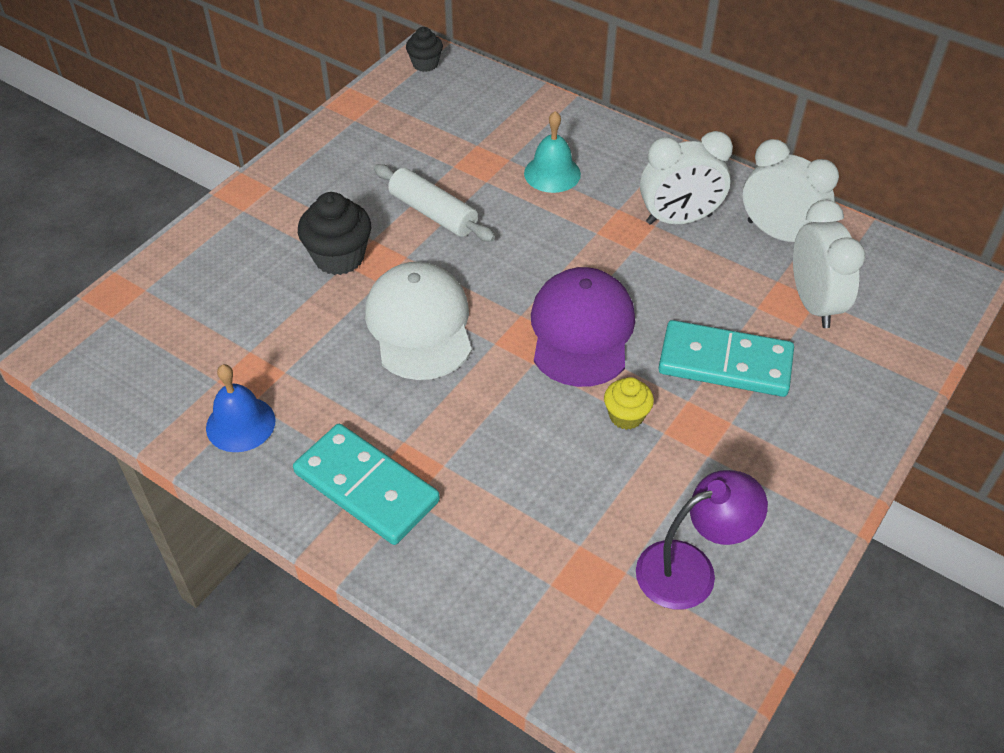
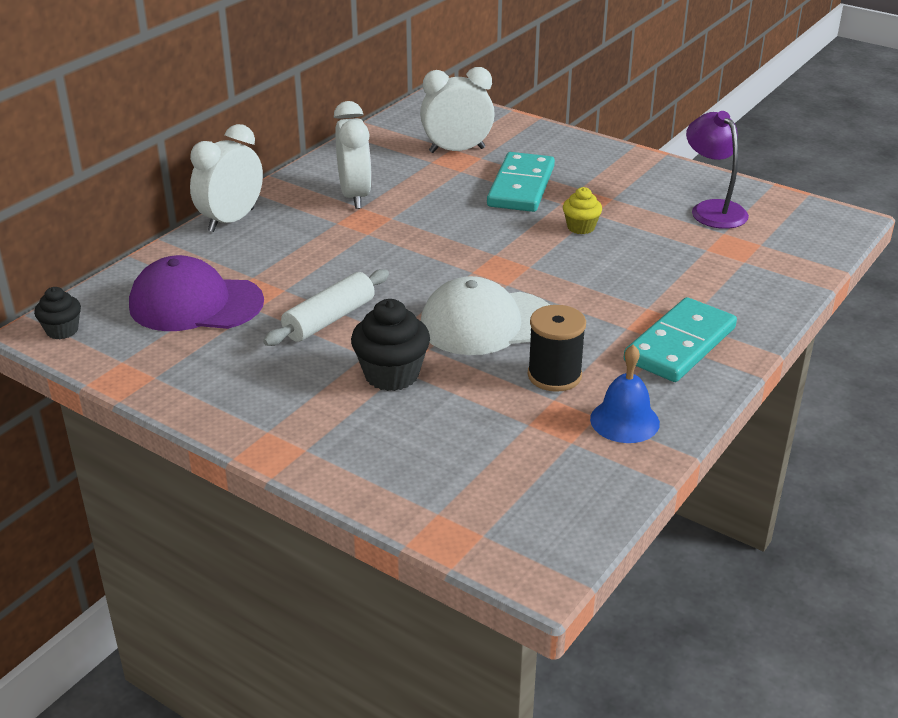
camera: 90 degrees left, 15 degrees down
(322, 374) = (554, 375): none -> black spool
(552, 173) = (280, 253): turquoise bell -> none
(581, 331) = (490, 243): purple cap -> purple cap (195, 304)
(778, 234) = (378, 157): white clock -> white clock (231, 220)

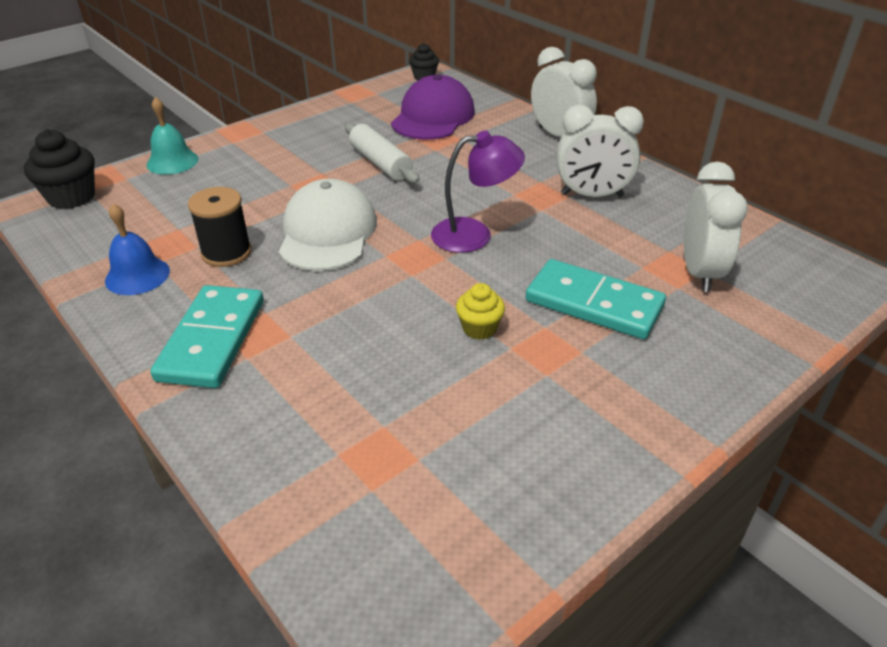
camera: 105 degrees right, 5 degrees up
(378, 486) = (172, 161): none -> turquoise bell
(391, 375) = (288, 180): black cupcake -> black cupcake (71, 197)
(679, 344) = (212, 340): turquoise domino -> turquoise domino turned 45 degrees clockwise
(712, 209) = (487, 470): purple lamp -> purple lamp (474, 234)

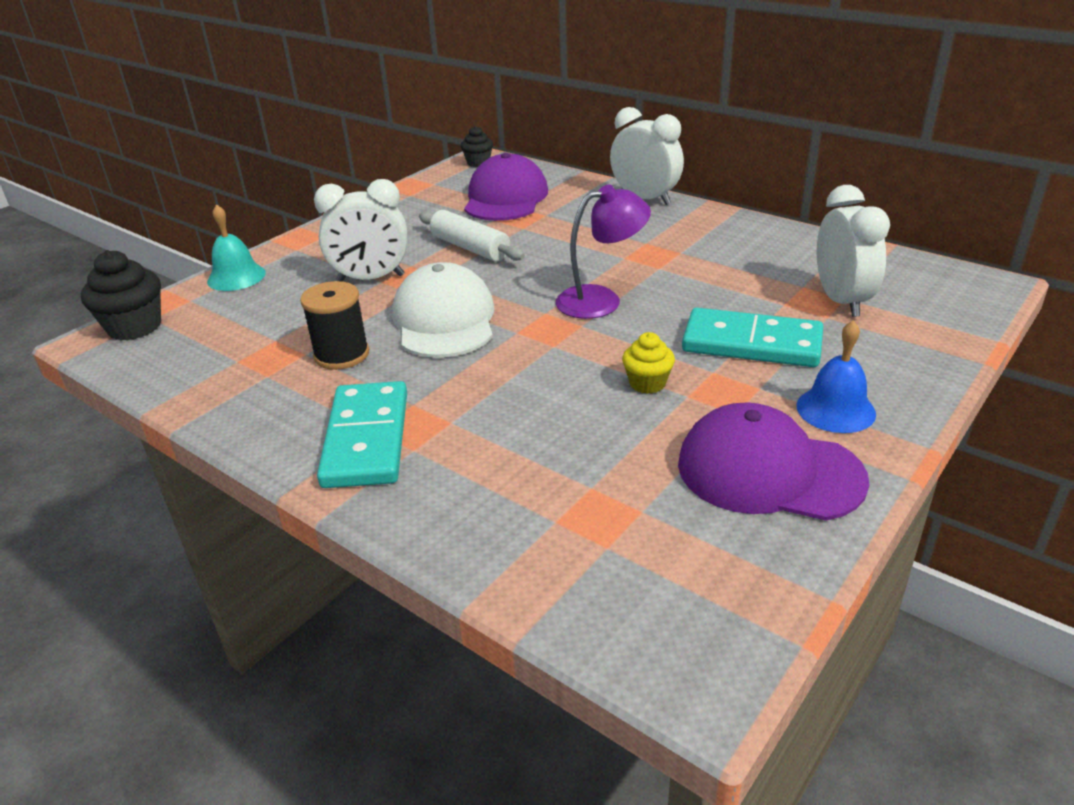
camera: 10 degrees left, 5 degrees down
(137, 275) = (250, 391): blue bell -> blue bell (835, 409)
(552, 441) = (769, 471): none -> purple cap
(592, 195) = (704, 248): white clock -> white clock (371, 278)

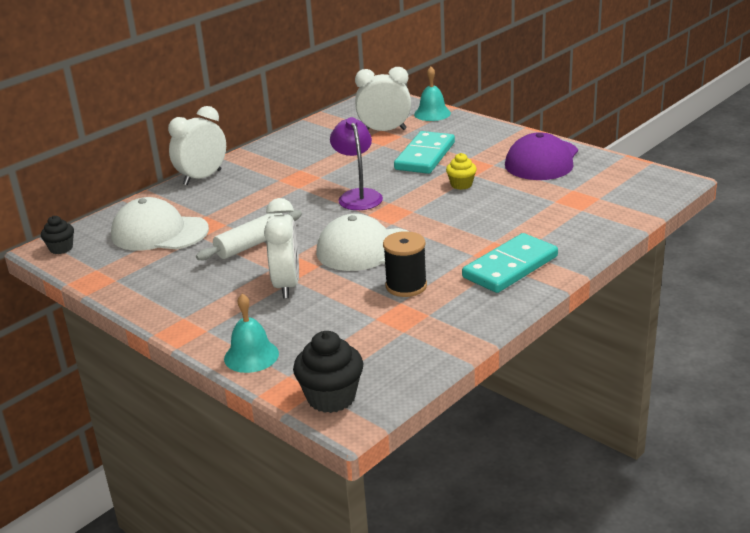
camera: 85 degrees left, 5 degrees down
(367, 439) = (510, 267): turquoise domino -> turquoise domino turned 45 degrees counterclockwise
(505, 198) = (159, 233): purple cap -> white cap
(835, 409) = (492, 142): blue bell -> none
(941, 339) = (432, 113): none -> turquoise bell

